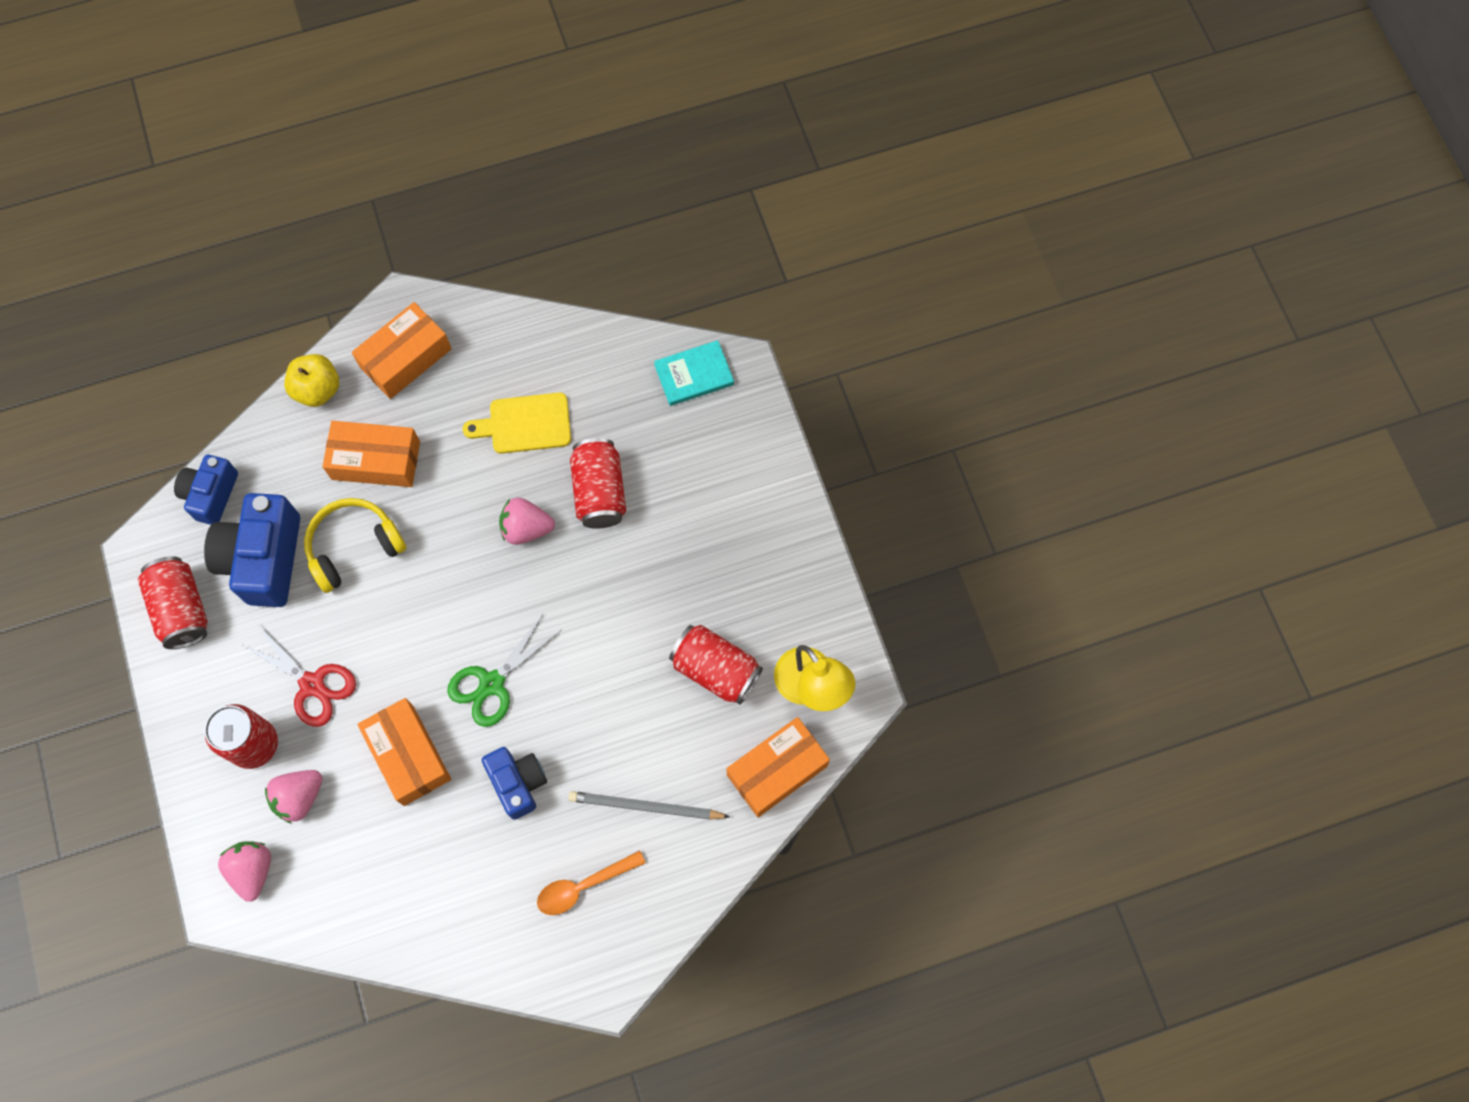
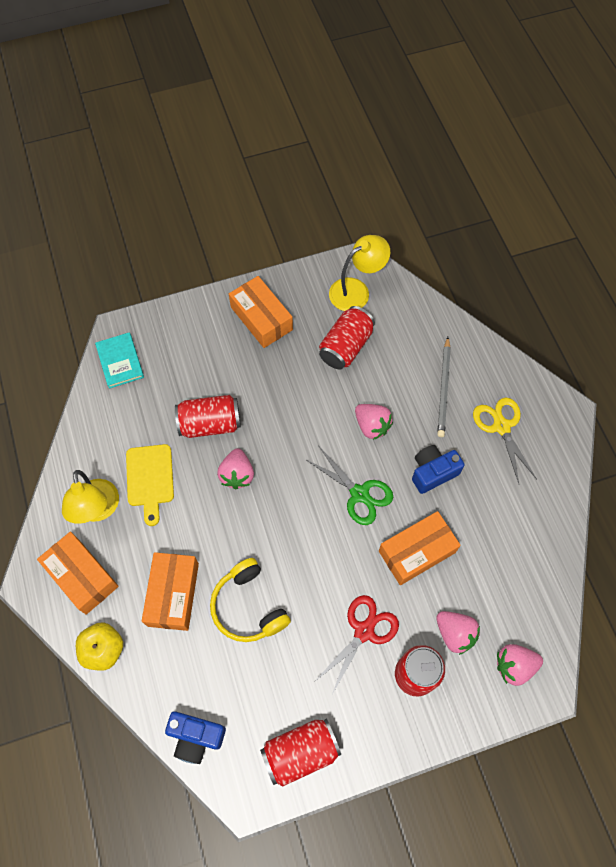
camera: 90 degrees left, 5 degrees down
(264, 559) = (257, 682): blue camera -> none
(487, 367) = (98, 510): none -> yellow lamp
(583, 886) = (501, 426): orange spoon -> yellow scissors
(590, 703) = (372, 426): none -> pink strawberry
(777, 770) = (414, 310): orange box -> orange box (261, 318)

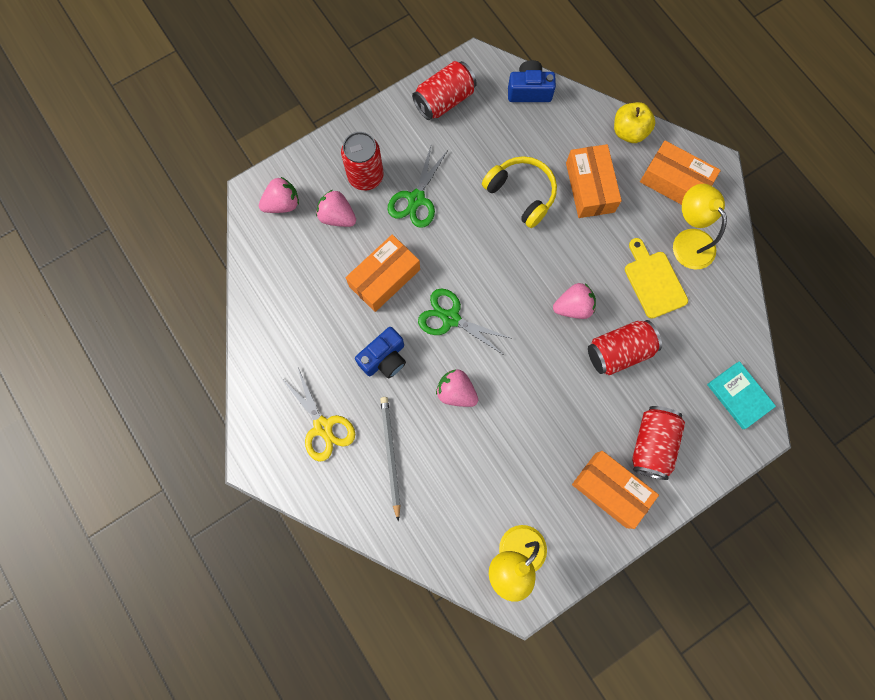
camera: 165 degrees right, 10 degrees up
(237, 474) = (573, 307): pink strawberry -> pink strawberry turned 90 degrees clockwise
(346, 346) = (507, 479): red can -> red can (652, 444)
(364, 631) = (416, 199): red scissors -> green scissors

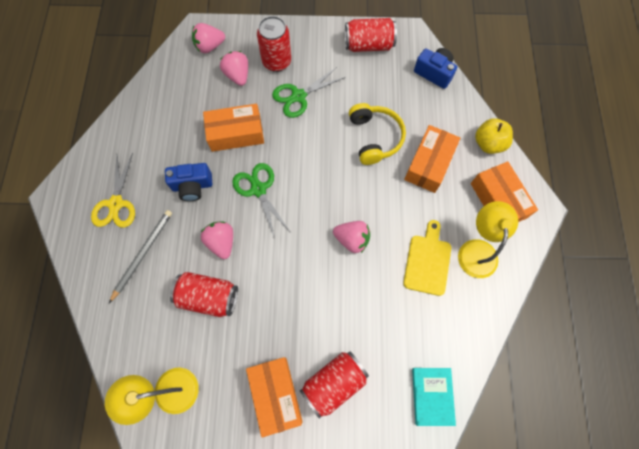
camera: 35 degrees right, 5 degrees down
(282, 204) = (209, 46): pink strawberry -> pink strawberry turned 150 degrees clockwise
(619, 351) = (361, 295): red can -> red can (208, 297)

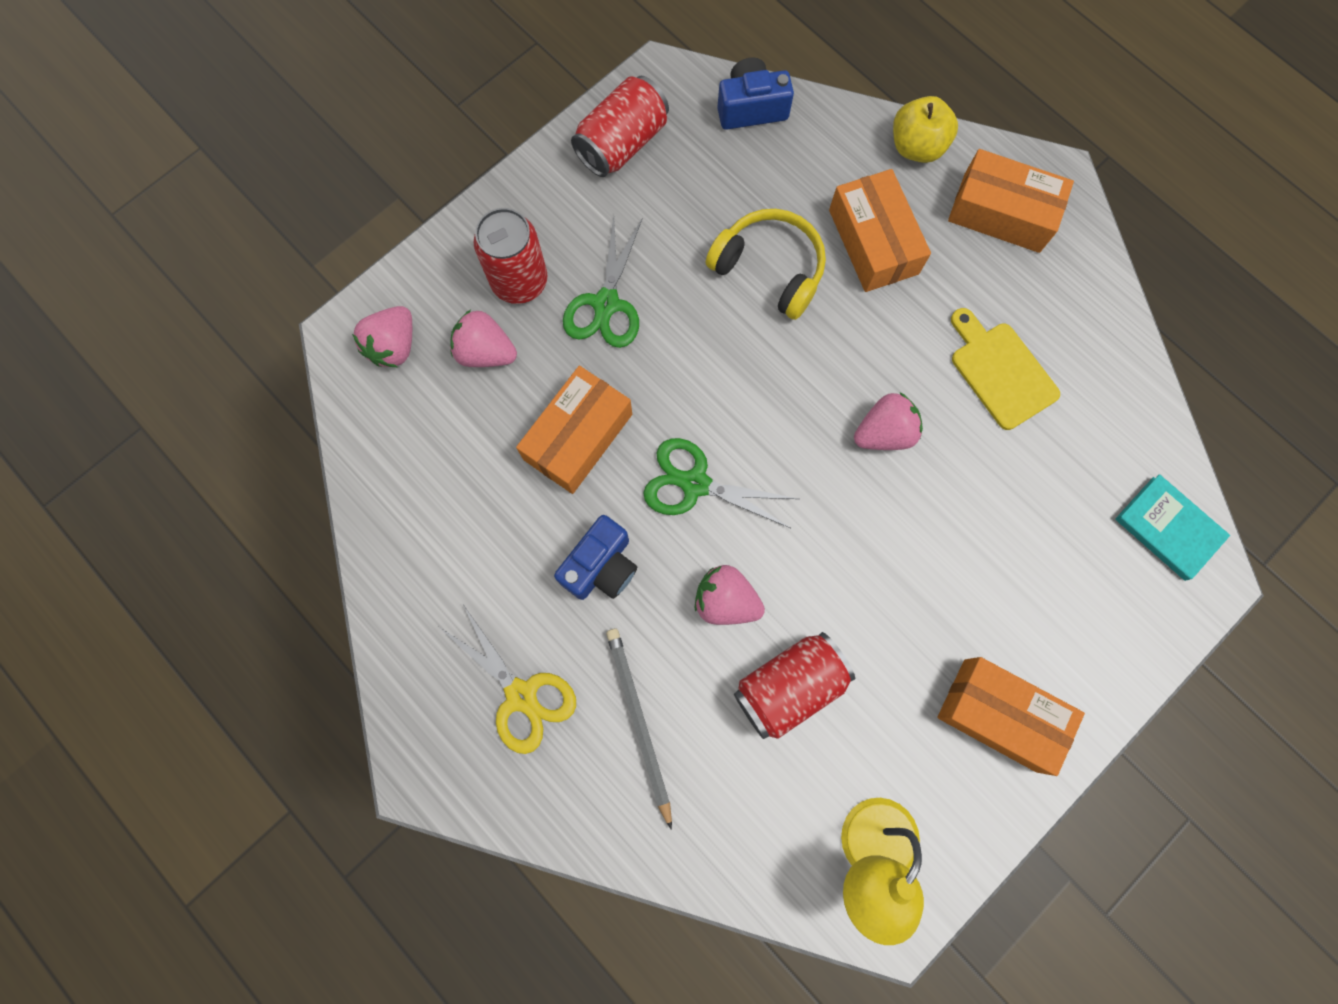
camera: 45 degrees left, 5 degrees up
(334, 383) = (1049, 629): red can -> none
(477, 249) = (1041, 299): yellow lamp -> none

